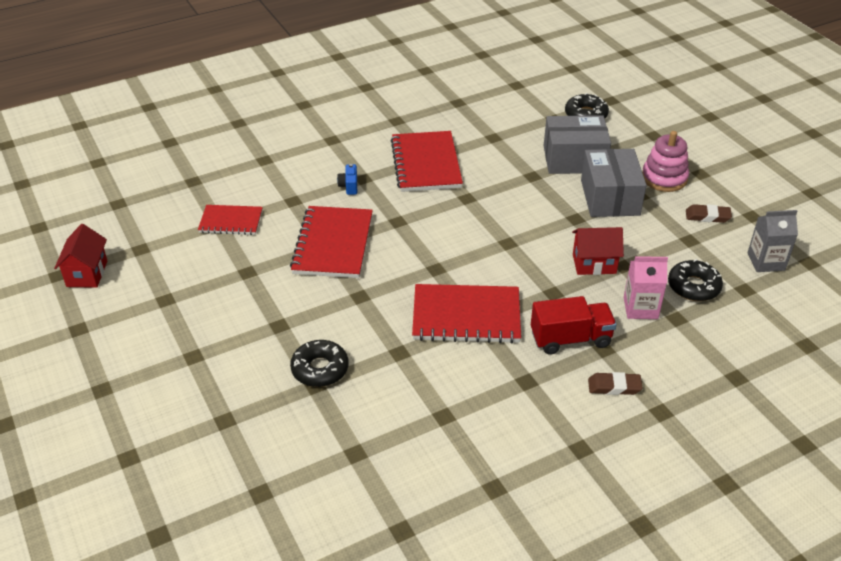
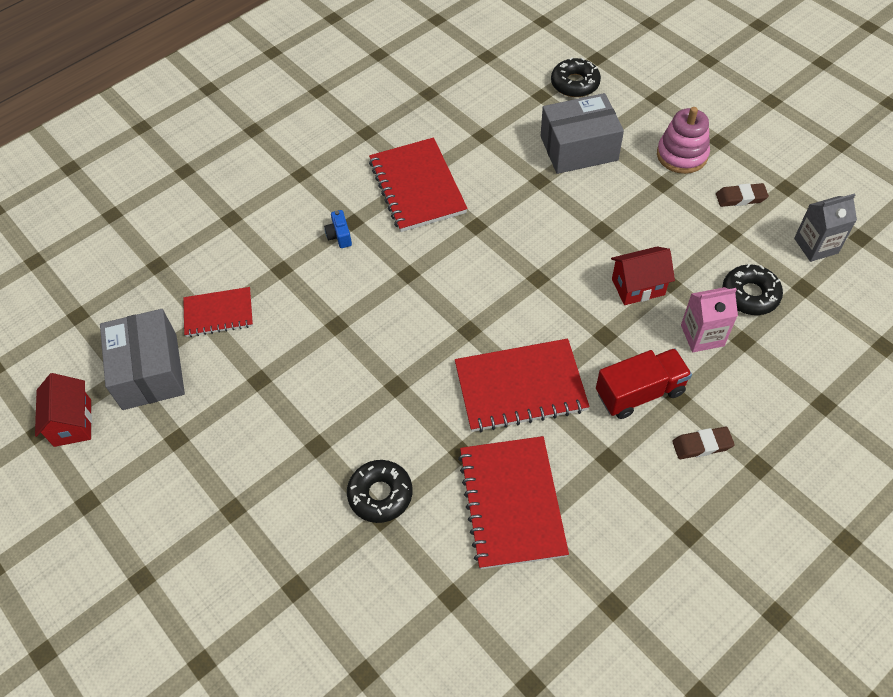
camera: 10 degrees left, 15 degrees up
(333, 244) = (345, 321): red notebook -> red notebook (512, 503)
(610, 197) = (631, 193): grey box -> grey box (150, 371)

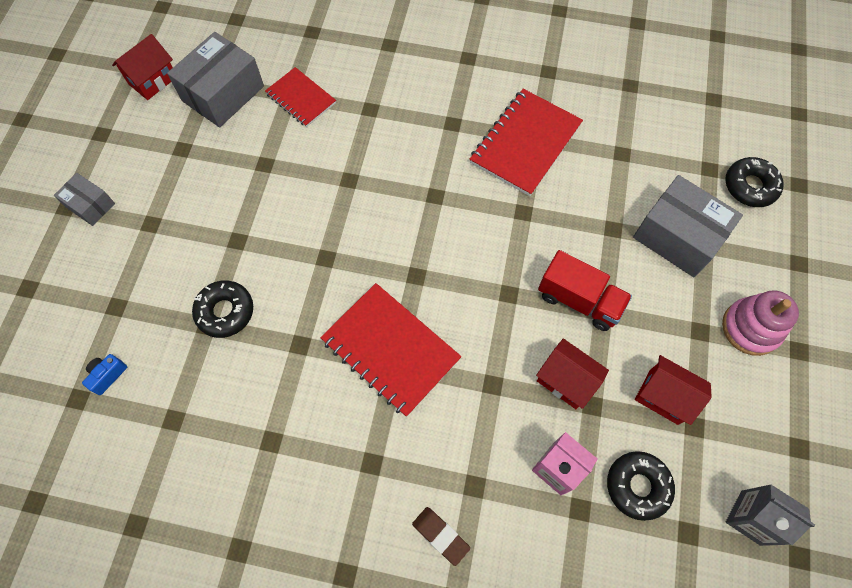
camera: 50 degrees right, 10 degrees up
(161, 554) = (90, 205): none -> grey box
(339, 236) = (432, 124): blue camera -> blue camera (108, 375)
(512, 503) = (280, 412): red notebook -> none
(639, 392) = (455, 449): red truck -> red truck (579, 300)
(695, 236) = (663, 396): none -> red house
(740, 198) = (747, 411): brown eraser -> none

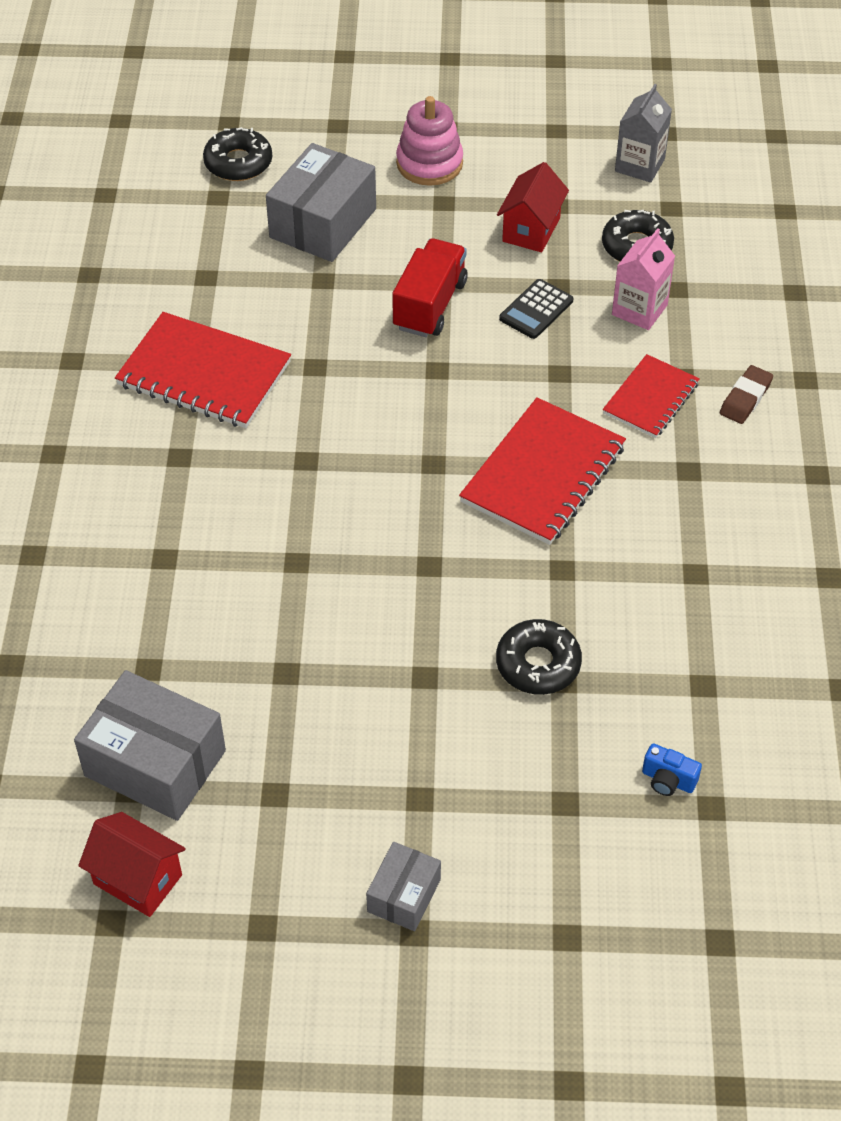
camera: 100 degrees left, 15 degrees down
(301, 98) = (154, 651): red notebook -> red notebook (650, 398)
(566, 381) = (536, 310): red house -> black calculator

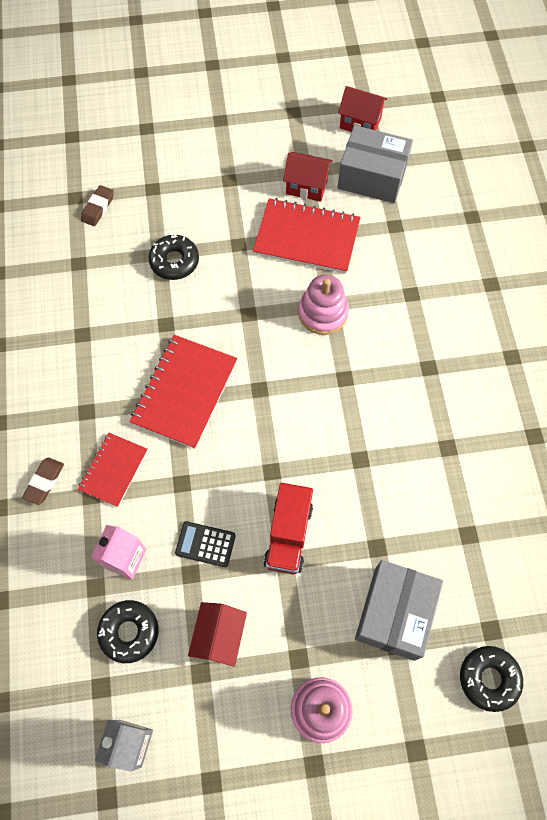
camera: 170 degrees right, 15 degrees up
(204, 374) = (436, 439): red notebook -> red notebook (306, 238)
(280, 763) = (306, 186): none -> red house
(312, 550) = (323, 313): none -> pink stacking toy
(404, 895) = (228, 134): grey box -> none
(536, 310) = (205, 544): black calculator -> black calculator turned 105 degrees counterclockwise
(668, 780) = (98, 208): blue camera -> brown eraser

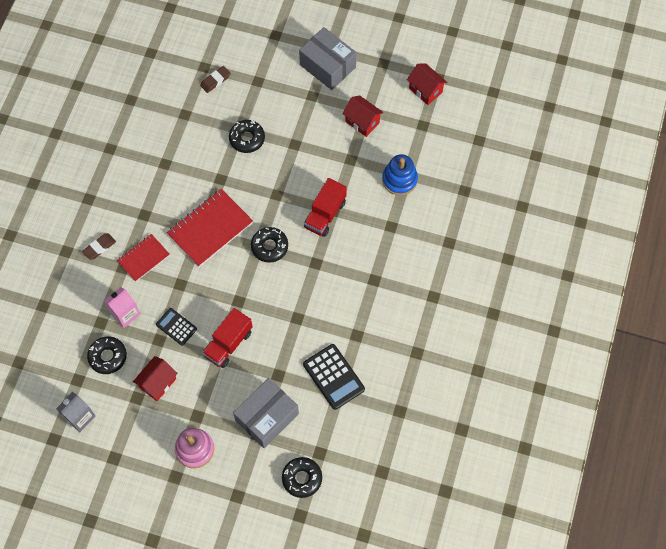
camera: 25 degrees right, 0 degrees up
(274, 382) = (269, 247): none -> black donut
(306, 238) = (342, 159): red notebook -> none
(323, 313) = (325, 214): pink stacking toy -> red truck
(372, 177) = (411, 133): grey box -> grey box (327, 66)
(389, 235) = (399, 180): none -> blue stacking toy
(450, 516) = (333, 377): none -> black calculator

